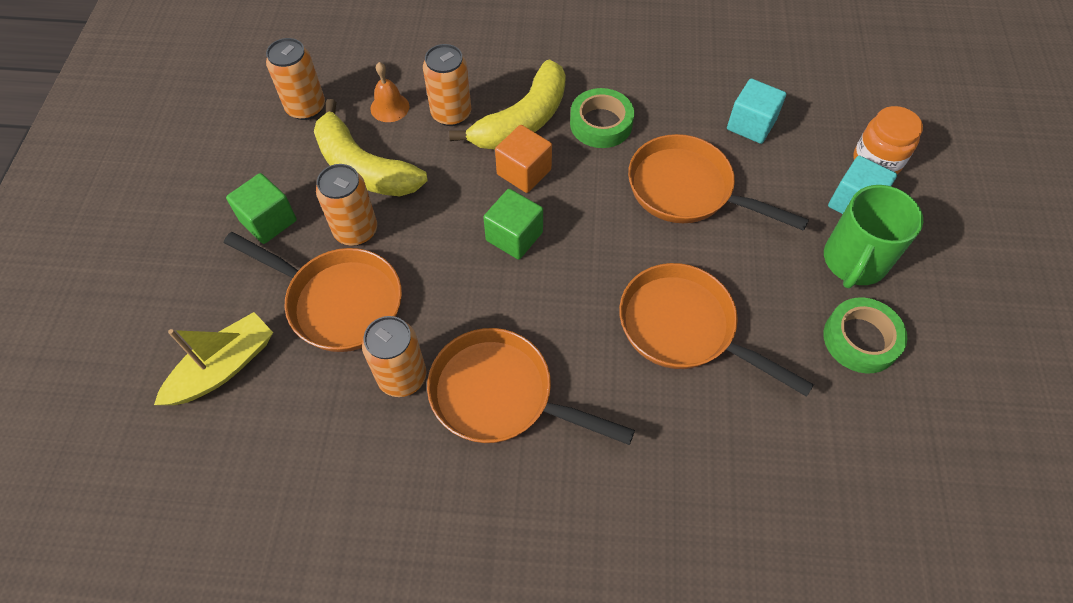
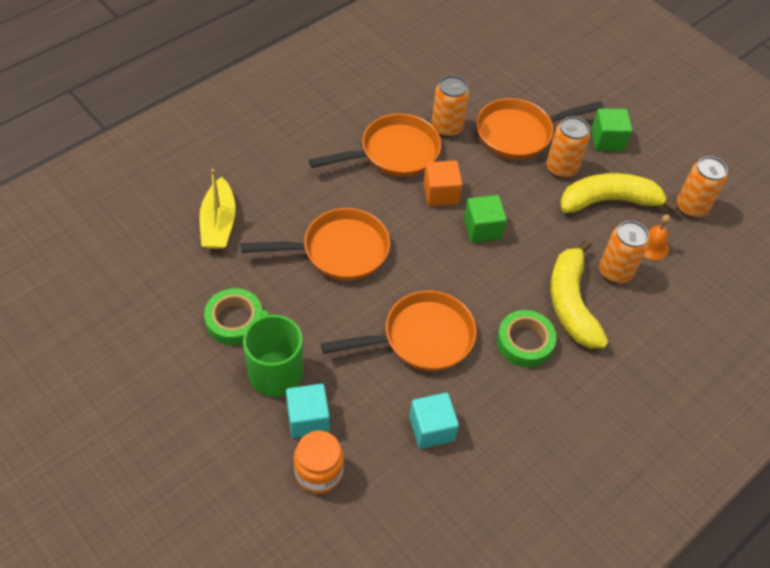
camera: 130 degrees right, 5 degrees down
(223, 368) = (525, 76): yellow boat -> yellow boat (219, 223)
(524, 172) = (526, 270): orange cube -> orange cube (440, 193)

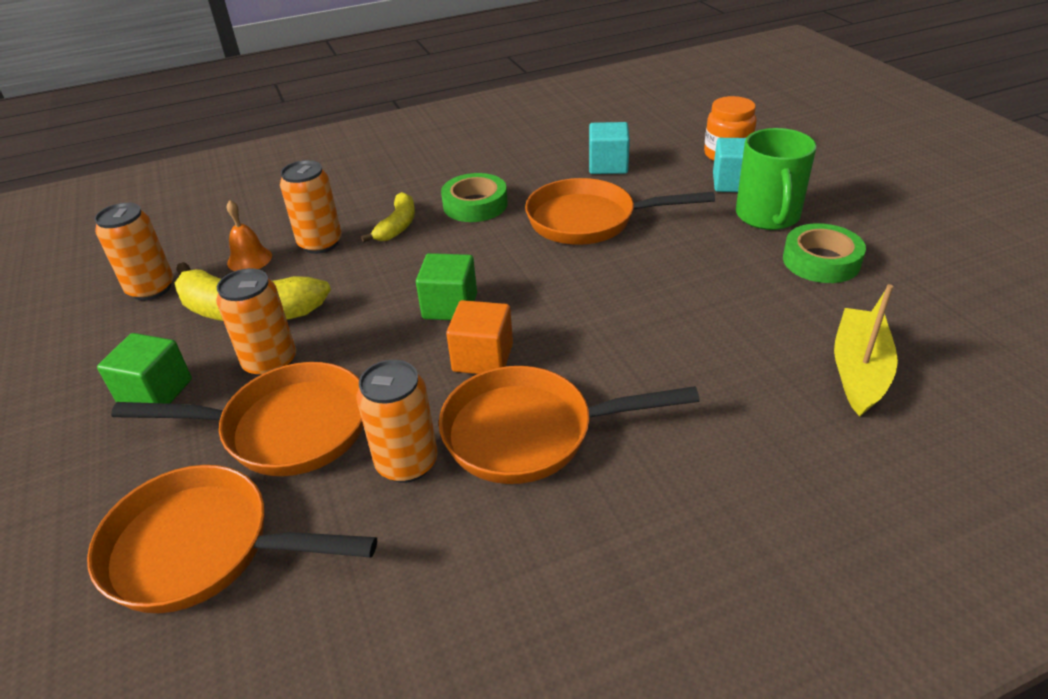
camera: 155 degrees left, 15 degrees down
(338, 251) = (668, 310): orange pan -> orange pan (202, 549)
(571, 303) = (398, 225): yellow banana -> yellow banana, size x0.57

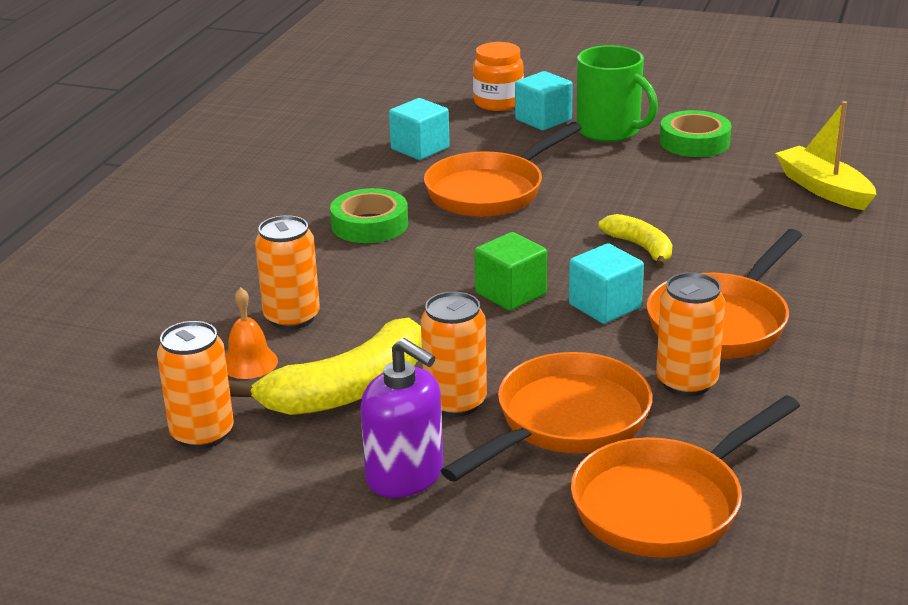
camera: 50 degrees left, 10 degrees down
(156, 392) = (405, 475): green cube -> purple soap dispenser
(398, 225) = (334, 270): yellow banana -> yellow banana (641, 247)
(483, 357) = (605, 306): orange cube -> turquoise cube

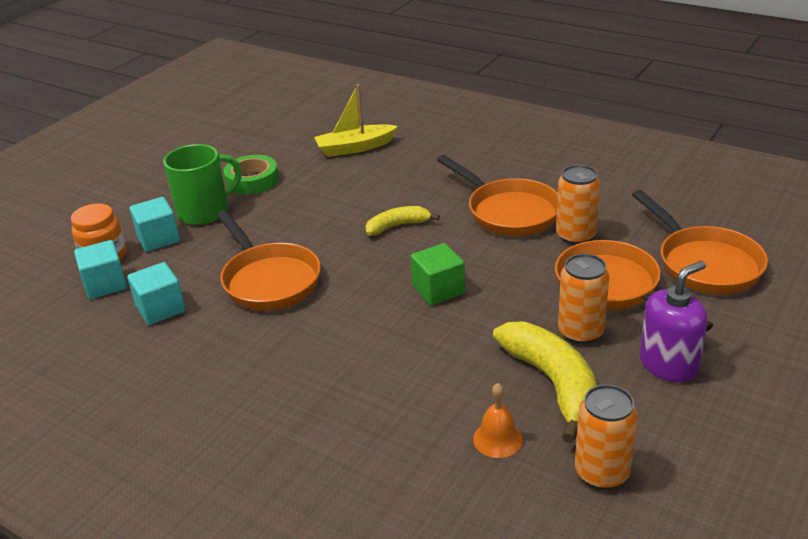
camera: 75 degrees left, 5 degrees up
(292, 317) = (431, 409): orange can -> none
(369, 224) = (288, 351): green tape -> none
(605, 306) = (472, 252): turquoise cube -> turquoise cube (105, 284)

